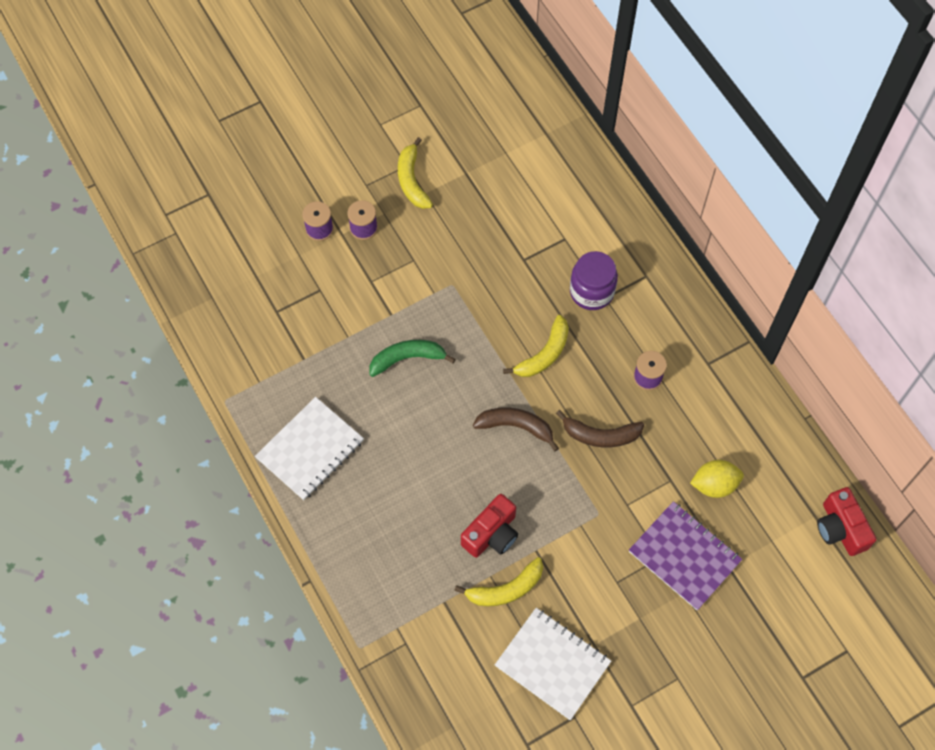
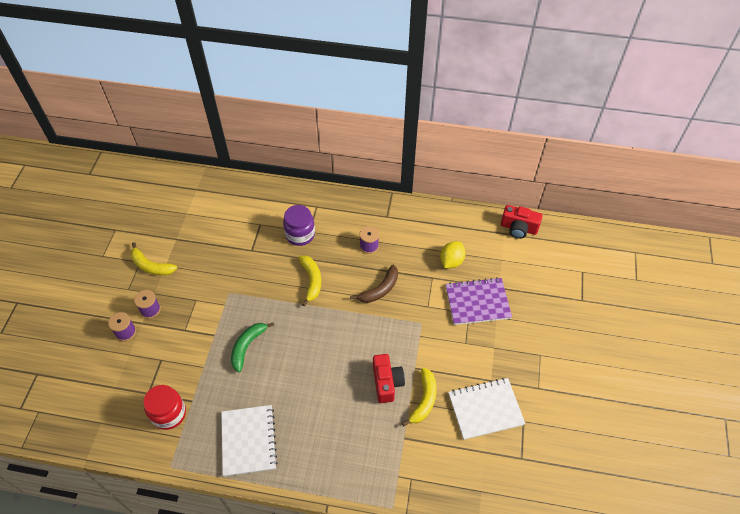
camera: 50 degrees left, 10 degrees down
(273, 350) = (169, 414): none -> red jar
(516, 426) = (338, 324): brown banana -> none

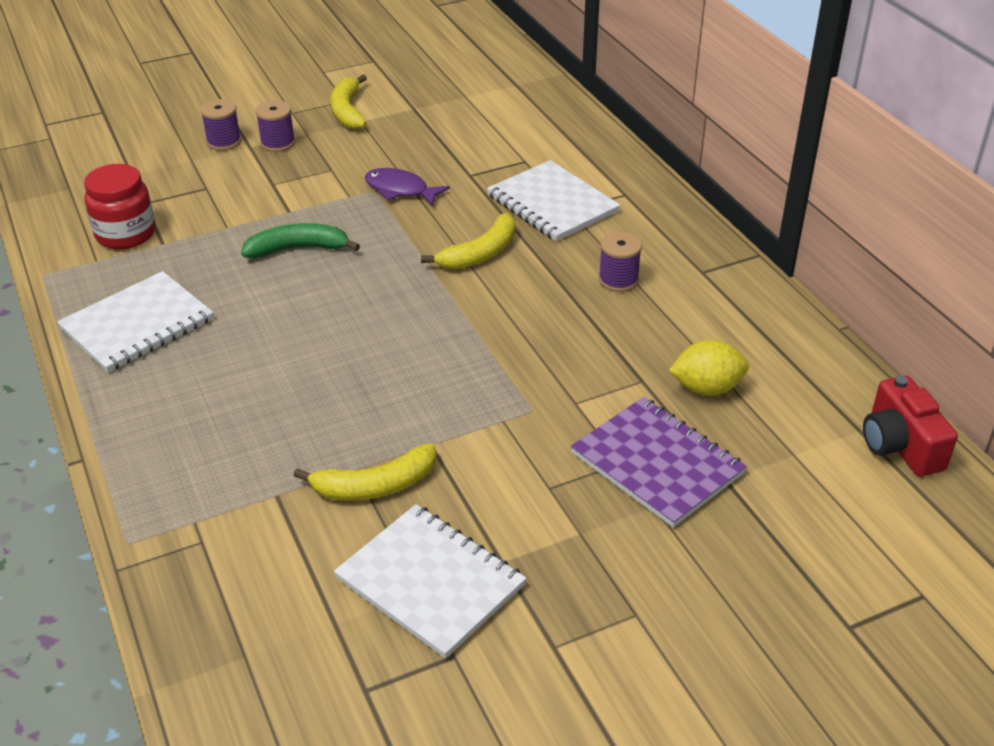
camera: 55 degrees right, 15 degrees down
(238, 282) = (400, 190): none -> purple fish
(300, 235) = (552, 204): purple jar -> white notebook
(380, 289) = (545, 331): brown banana -> none
(386, 382) = (368, 423): red camera -> none

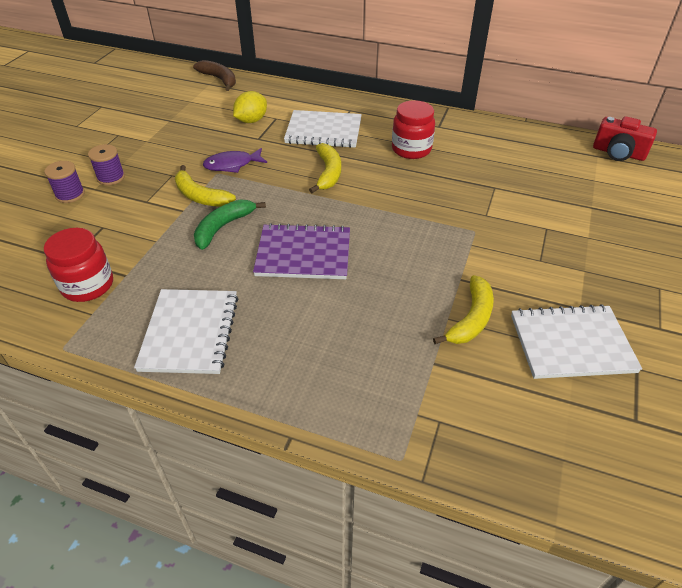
camera: 45 degrees left, 5 degrees up
(347, 111) = (129, 139): yellow banana -> yellow banana (200, 196)
(535, 84) = (219, 79): none -> brown banana
(618, 280) = (411, 149): purple spool -> red jar
(657, 463) = (559, 218): purple notebook -> purple notebook (303, 254)
(706, 388) = (523, 174): yellow lemon -> yellow lemon (251, 120)

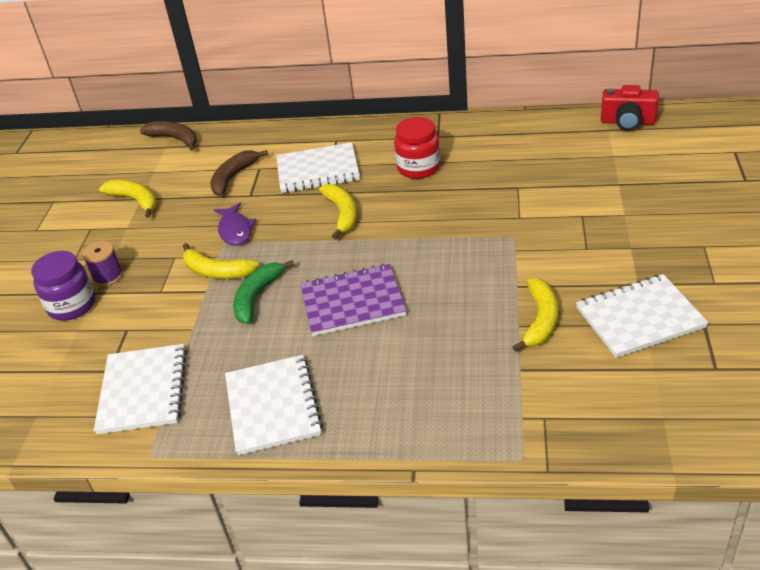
camera: 10 degrees left, 5 degrees down
(70, 194) = (72, 305): purple spool -> purple jar
(88, 285) = (143, 390): red jar -> white notebook
(164, 121) = (135, 201): none -> yellow banana
(232, 165) = (235, 230): purple fish -> purple fish turned 75 degrees counterclockwise
(251, 120) = (233, 177): yellow lemon -> brown banana

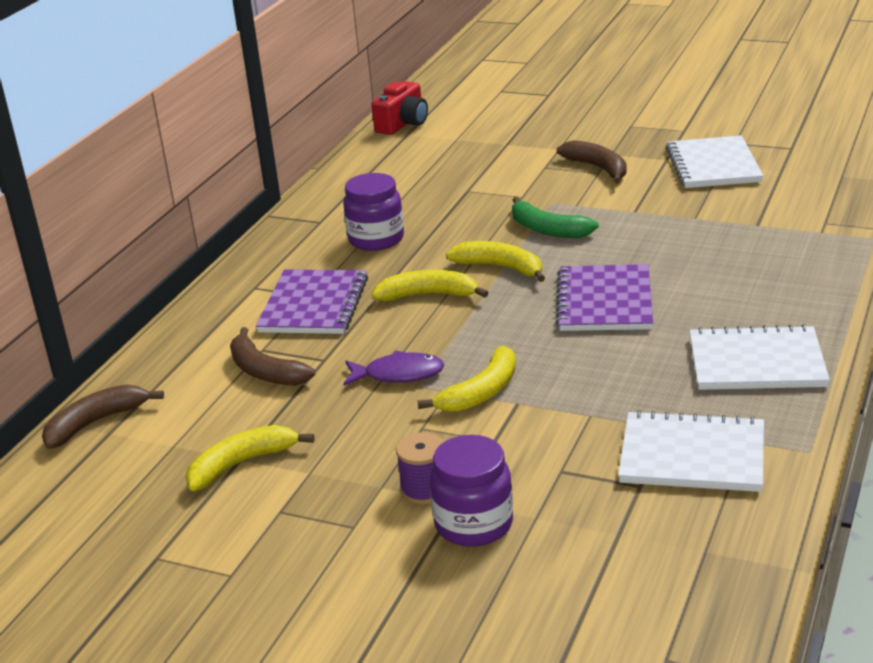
camera: 75 degrees left, 10 degrees down
(257, 297) = (555, 364): green banana -> green banana (547, 229)
(318, 170) = (314, 305): white notebook -> purple notebook
(418, 168) = (376, 239): red jar -> purple jar
(540, 320) = (693, 207): yellow banana -> yellow banana (501, 267)
(595, 246) = (598, 168): none -> brown banana

